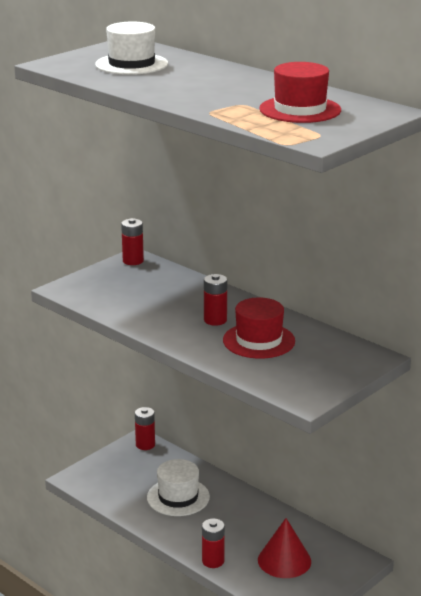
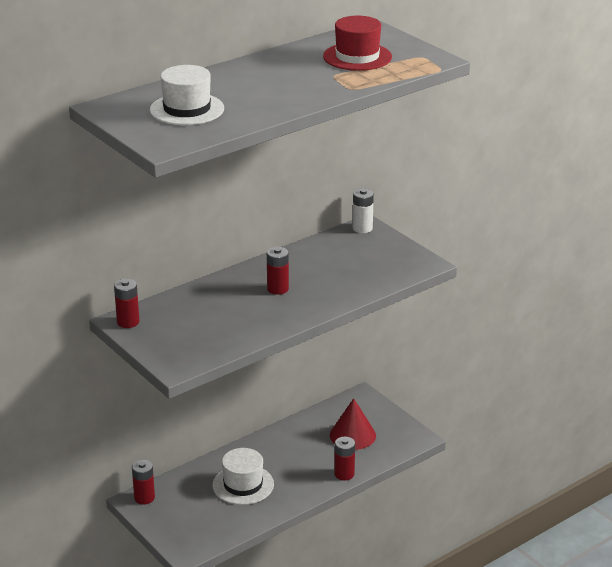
camera: 80 degrees left, 5 degrees up
(259, 341) = (323, 272): red hat -> none
(369, 355) = (362, 228): none -> white battery

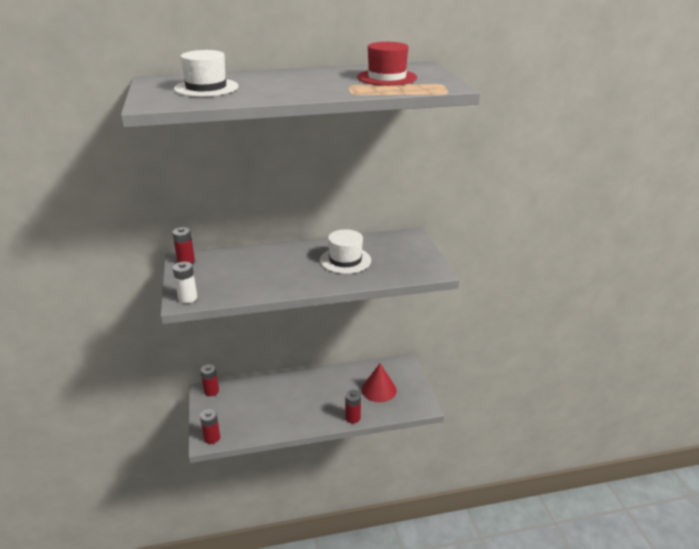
camera: 25 degrees right, 0 degrees up
(243, 485) = (279, 403): white hat -> white hat (345, 260)
(278, 289) = (308, 263): red battery -> red battery (212, 438)
(362, 228) = (408, 236): white battery -> white battery (187, 298)

